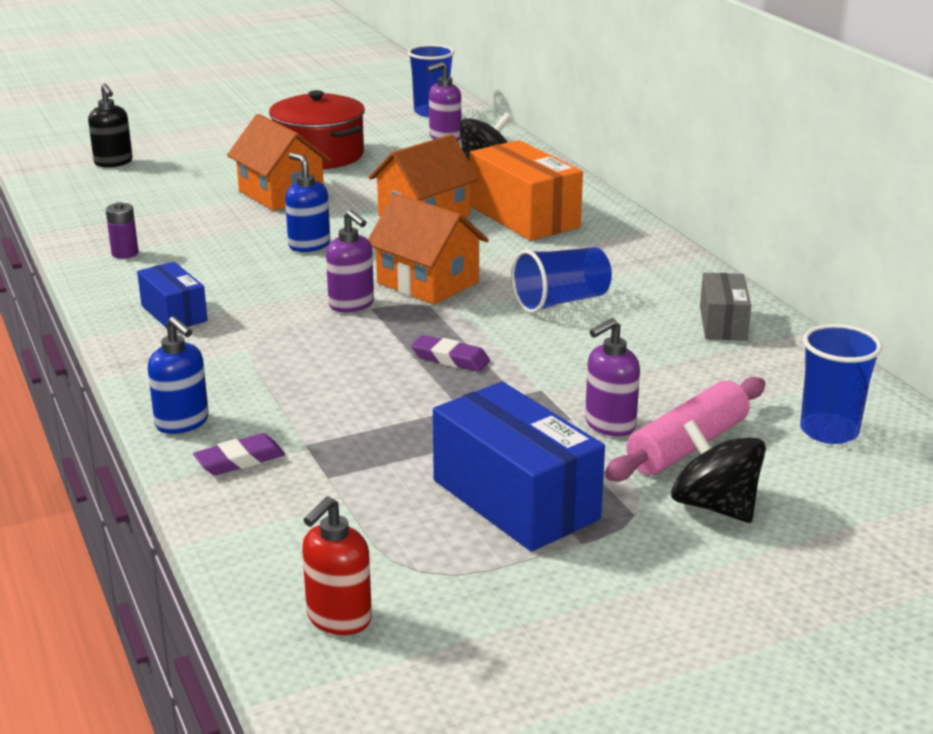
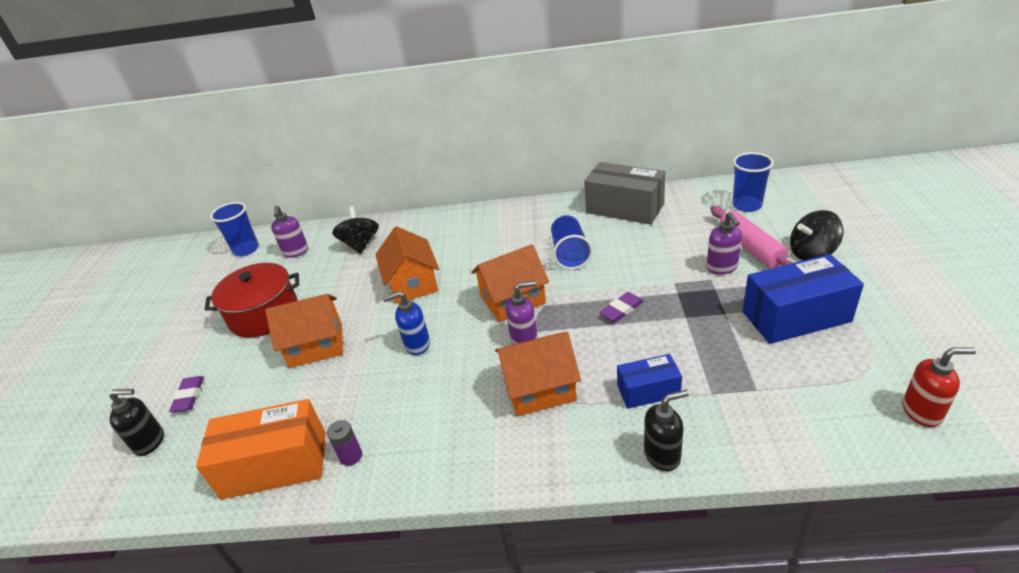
camera: 60 degrees left, 10 degrees up
(174, 313) = (483, 437): blue box -> blue box (648, 391)
(182, 423) = (662, 455): blue soap dispenser -> black soap dispenser
(240, 460) = (725, 430): purple eraser -> purple eraser (189, 396)
(265, 330) = (539, 388): none -> orange house
(338, 618) = (922, 411): red soap dispenser -> red soap dispenser turned 60 degrees counterclockwise
(523, 216) = (446, 244): orange box -> orange box (275, 465)
(722, 323) = (624, 208): grey box -> grey box, size x1.76

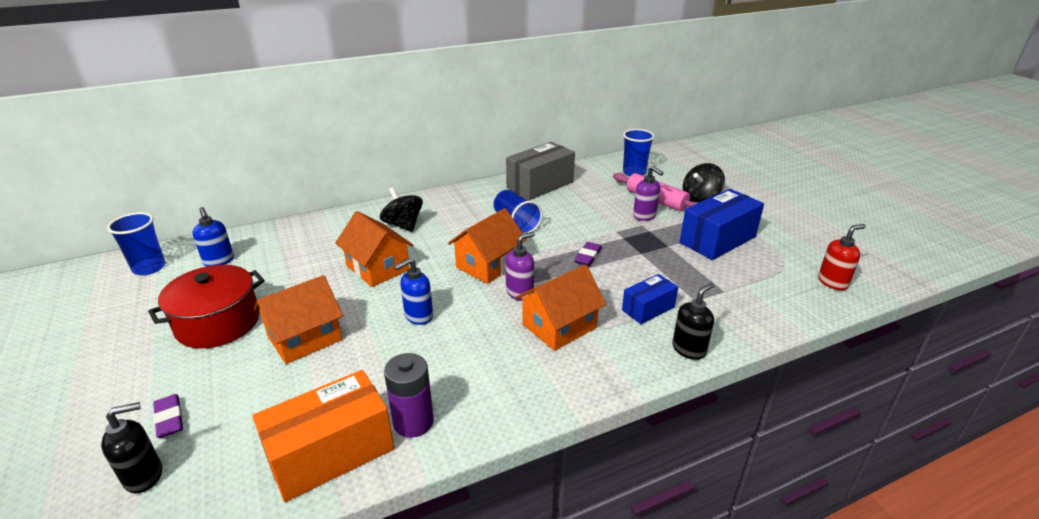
camera: 30 degrees left, 5 degrees down
(296, 252) = (219, 261): purple soap dispenser -> blue soap dispenser
(351, 456) = (413, 422): purple battery -> purple battery, size x1.66
(360, 244) = (295, 244): black spinning top -> black spinning top (403, 225)
(624, 208) = (540, 185): grey box -> grey box turned 45 degrees counterclockwise

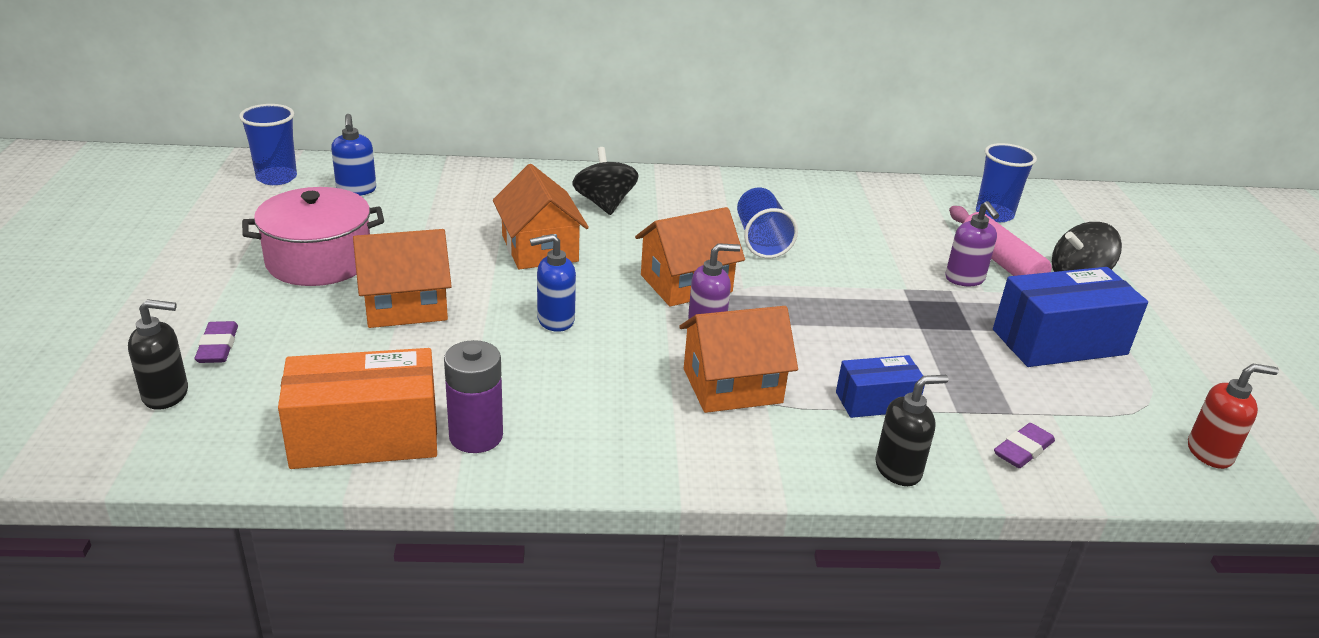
camera: 20 degrees right, 0 degrees up
(218, 323) = (319, 261): red pot -> pink pot
(540, 185) = (832, 197): grey box -> none
(588, 256) = (836, 311): purple eraser -> purple eraser (1023, 450)

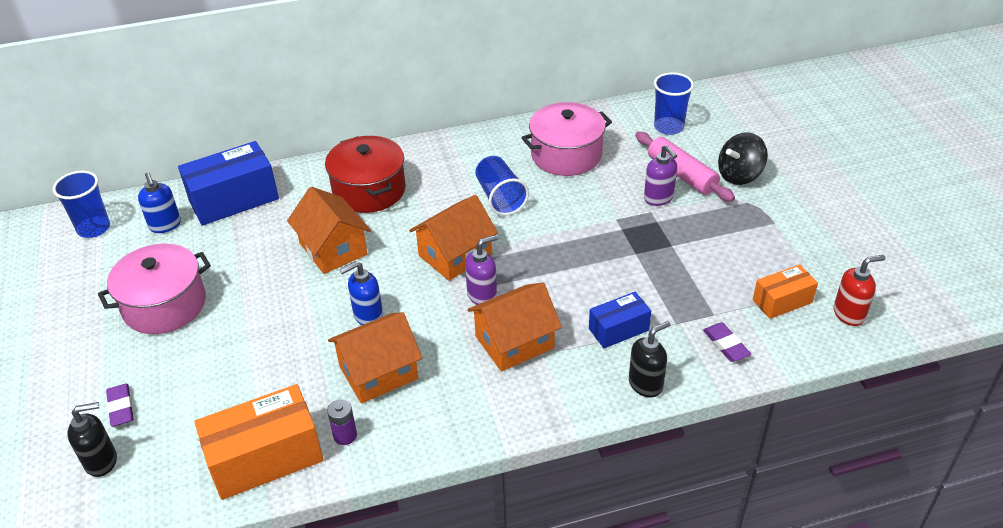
camera: 10 degrees left, 10 degrees up
(405, 306) = (249, 331): orange house -> orange house (378, 372)
(476, 436) = (345, 435): purple battery -> purple battery, size x0.60
(604, 204) = (369, 190): black spinning top -> red pot
(856, 216) = (566, 155): none -> pink pot
(1023, 450) = (726, 345): purple eraser -> purple eraser turned 60 degrees counterclockwise
(1059, 342) = (735, 241): blue box -> blue box (234, 199)
(1113, 419) = (782, 301): none -> orange box

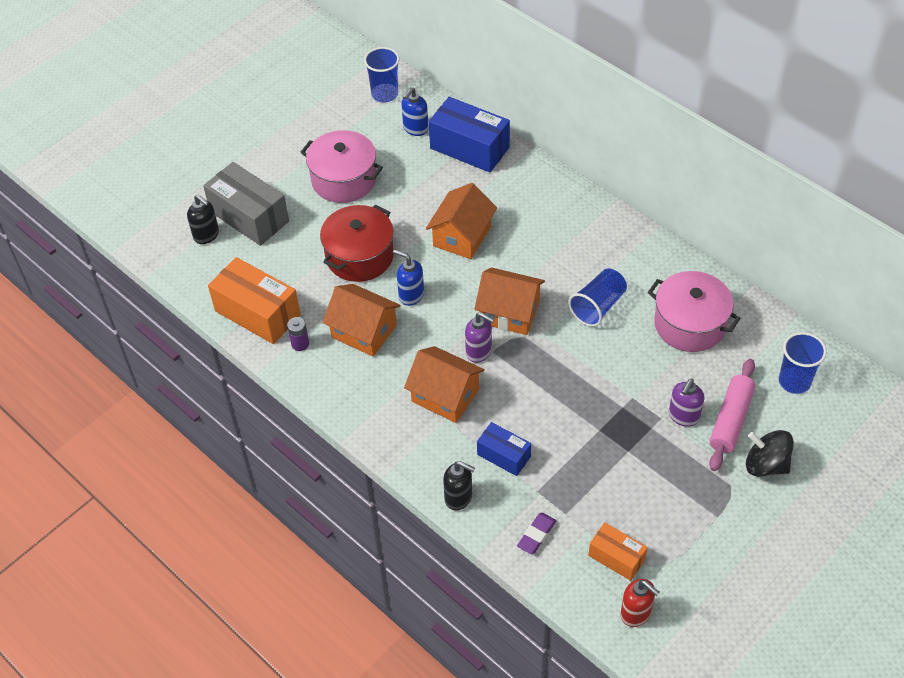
camera: 60 degrees right, 10 degrees up
(121, 407) = (249, 216): purple eraser -> grey box
(369, 190) = (541, 219): red pot -> red pot (359, 256)

